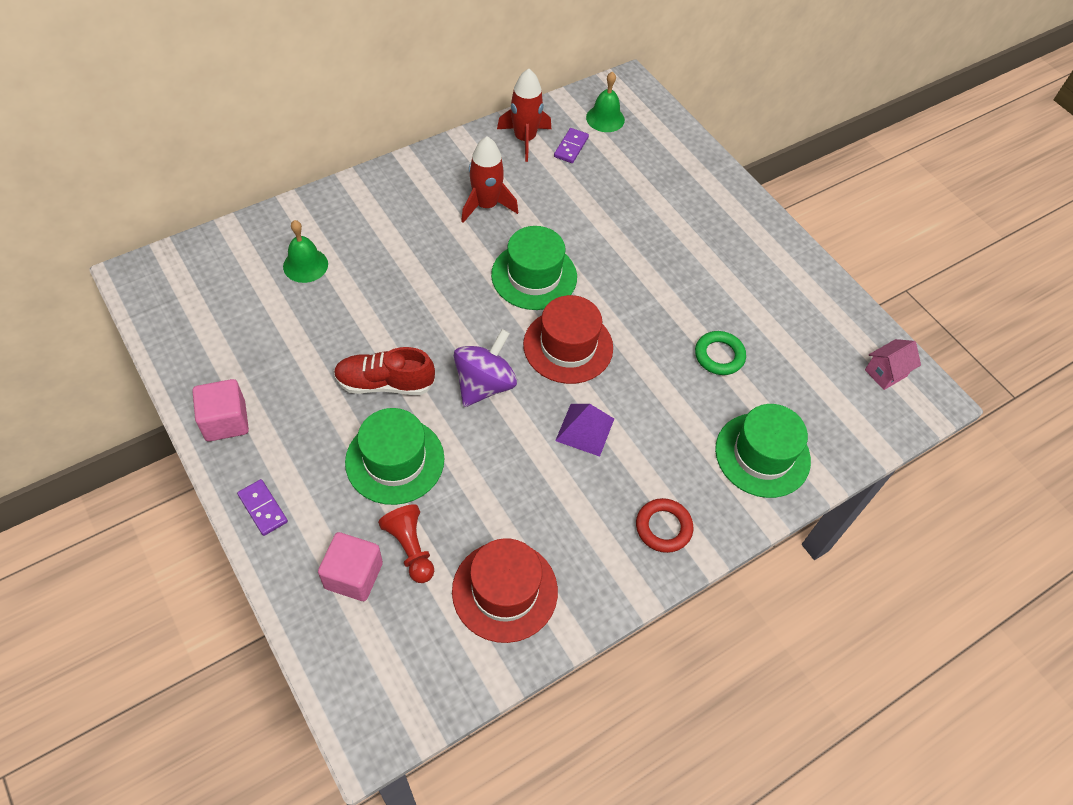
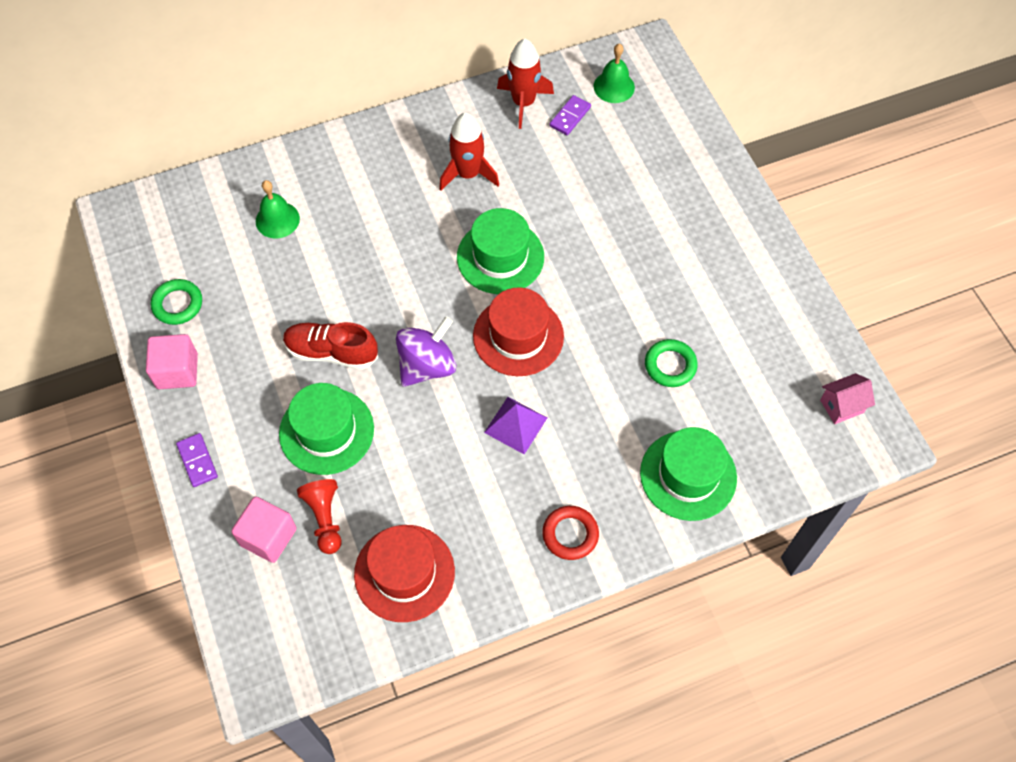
camera: 15 degrees right, 5 degrees up
(215, 356) = (177, 304): none -> green ring

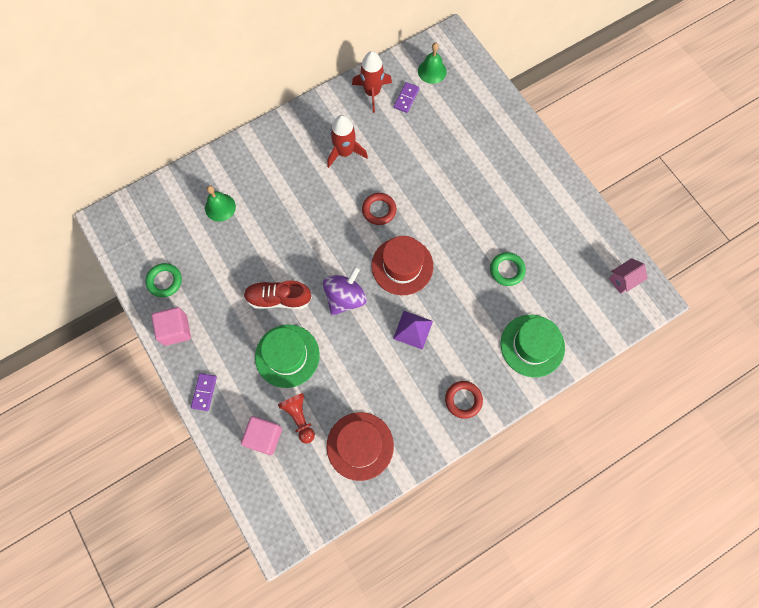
camera: 10 degrees left, 10 degrees up
(197, 461) = (204, 392): purple domino -> purple domino turned 45 degrees clockwise
(500, 257) = (379, 210): green hat -> red ring

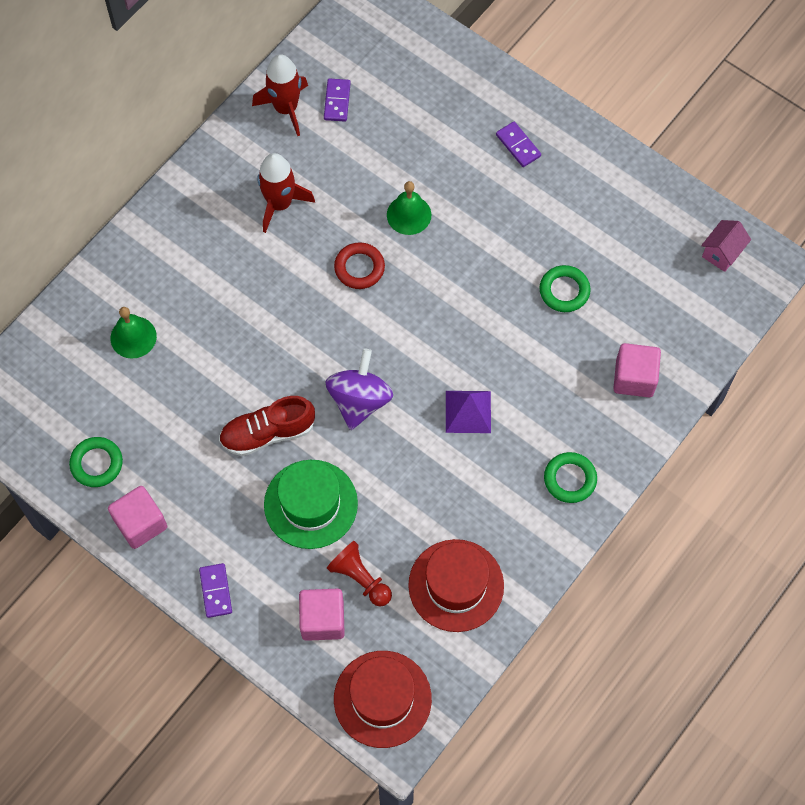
camera: 20 degrees left, 5 degrees down
(402, 266) = (421, 332): red hat -> red hat (382, 699)
(432, 71) = (358, 51): green bell -> green bell (409, 215)
(463, 400) = (570, 479): red ring -> green ring
(512, 164) = (518, 145): none -> purple domino
(532, 345) = (634, 378): green hat -> pink cube

